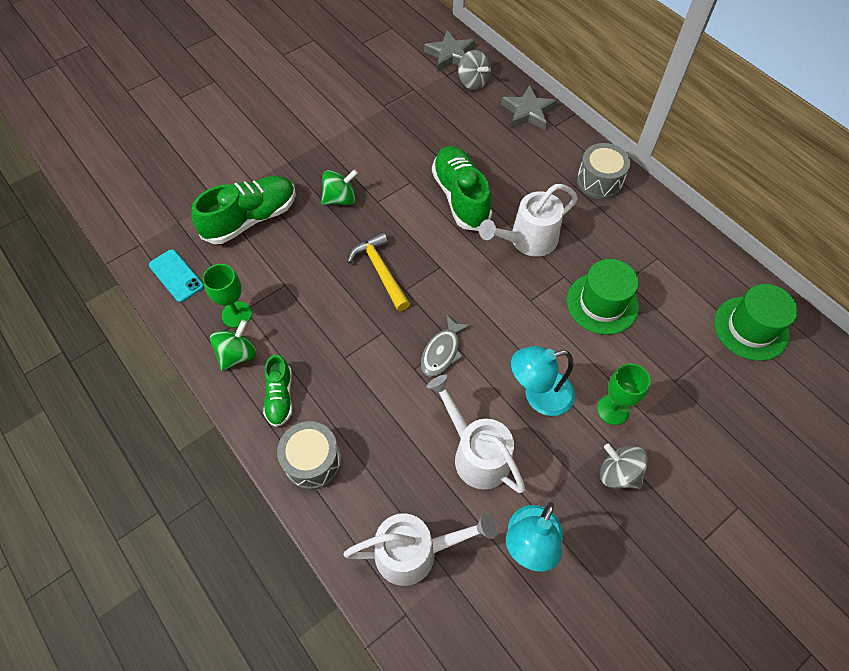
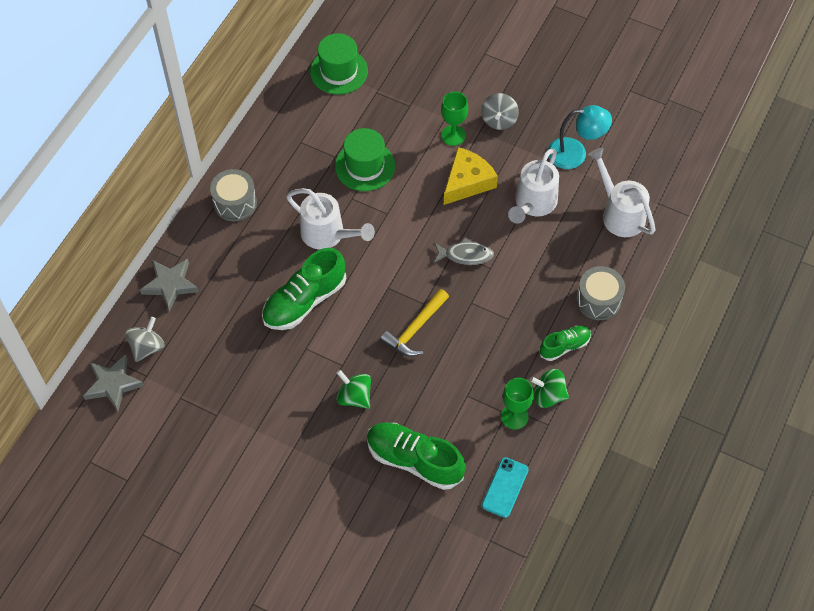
camera: 115 degrees left, 0 degrees up
(538, 395) = (467, 182): turquoise lamp -> yellow cheese

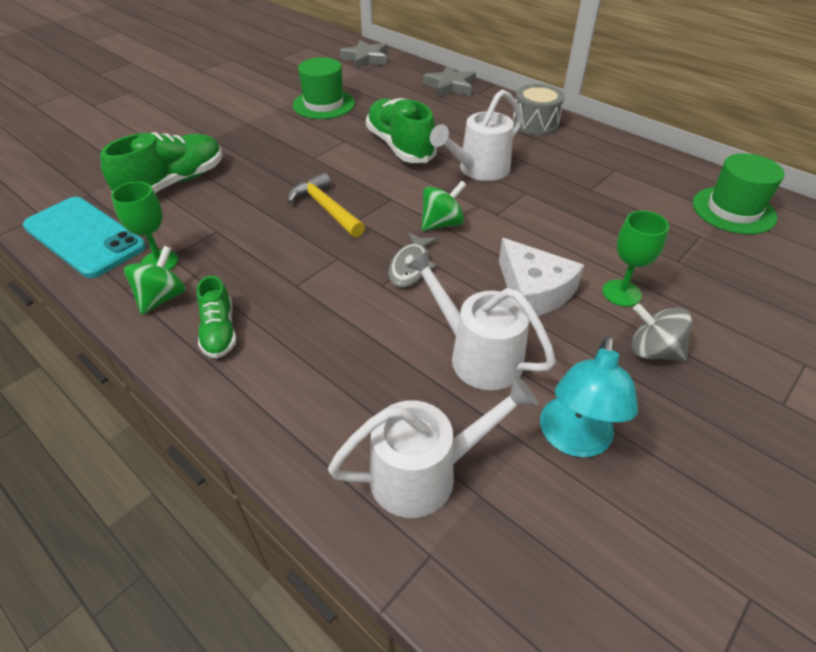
camera: 105 degrees right, 15 degrees down
(147, 347) = (392, 72): grey spinning top -> none
(354, 397) = (272, 159): green spinning top -> green spinning top (442, 224)
(365, 166) = (573, 208): green hat -> green hat (323, 104)
(467, 182) = (533, 291): yellow cheese -> white cheese
(505, 487) = (84, 237): turquoise phone -> turquoise phone, size x1.80
(598, 300) = (269, 391): grey drum -> none

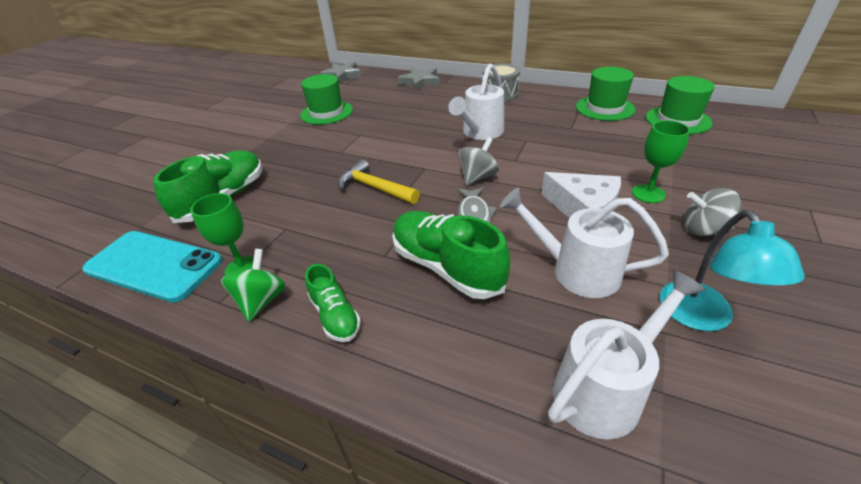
camera: 15 degrees left, 5 degrees down
(400, 146) = (408, 129): green shoe -> green shoe (446, 267)
(442, 224) = (478, 177): green spinning top -> grey spinning top
(651, 172) = (604, 108): none -> green hat

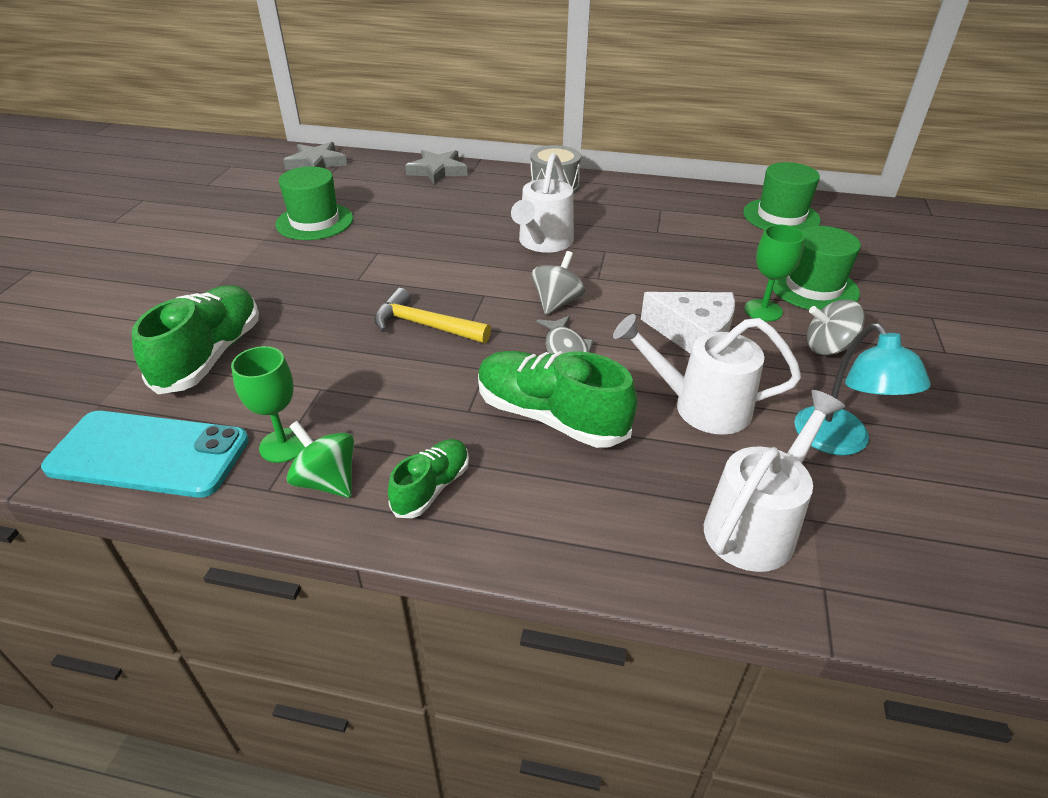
camera: 15 degrees left, 0 degrees up
(261, 300) = (327, 481): green spinning top -> green spinning top turned 45 degrees counterclockwise
(335, 316) = (431, 488): green shoe -> green shoe turned 105 degrees counterclockwise
(604, 108) = (692, 203): green hat -> green hat (813, 287)

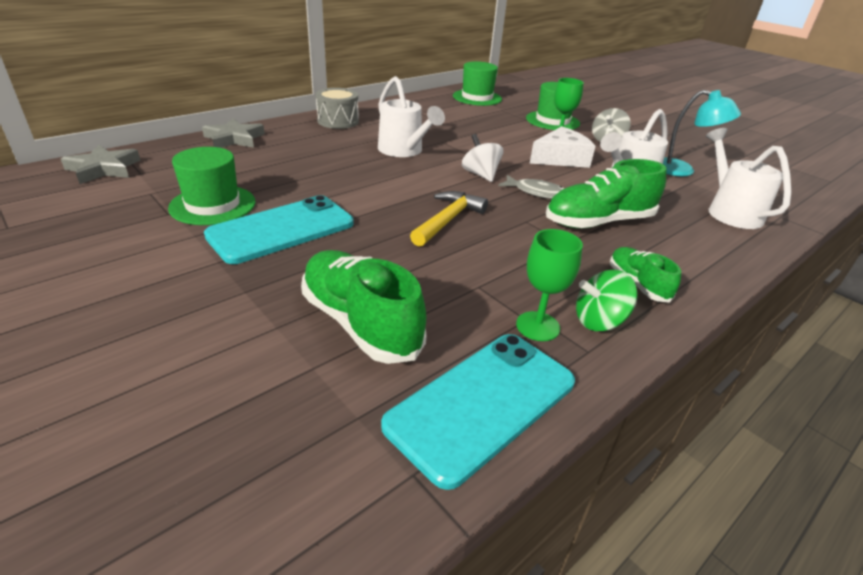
camera: 55 degrees left, 5 degrees down
(310, 263) = (282, 230): none -> turquoise phone
(425, 325) = (448, 220): yellow hammer -> yellow hammer turned 150 degrees clockwise
(557, 302) = (480, 174): grey spinning top -> white spinning top

